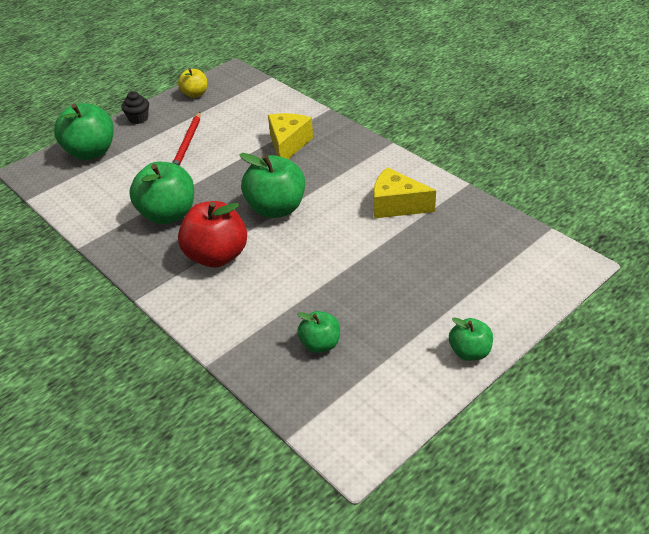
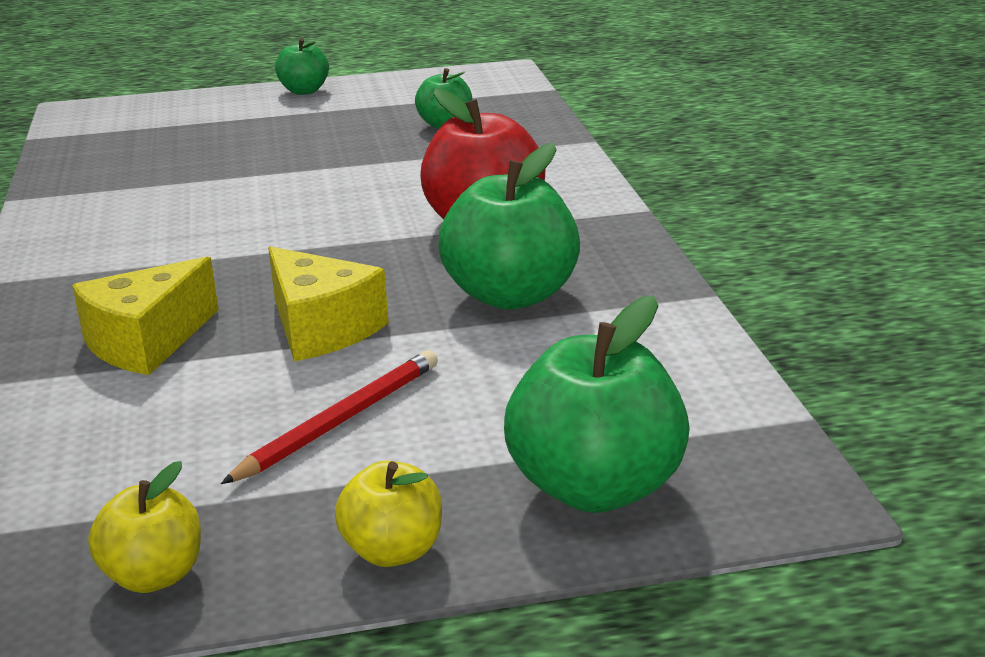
camera: 150 degrees left, 15 degrees down
(138, 118) = (393, 551): black cupcake -> yellow apple
(276, 208) = (320, 250): green apple -> none
(396, 205) = (147, 204): yellow cheese -> yellow cheese (321, 328)

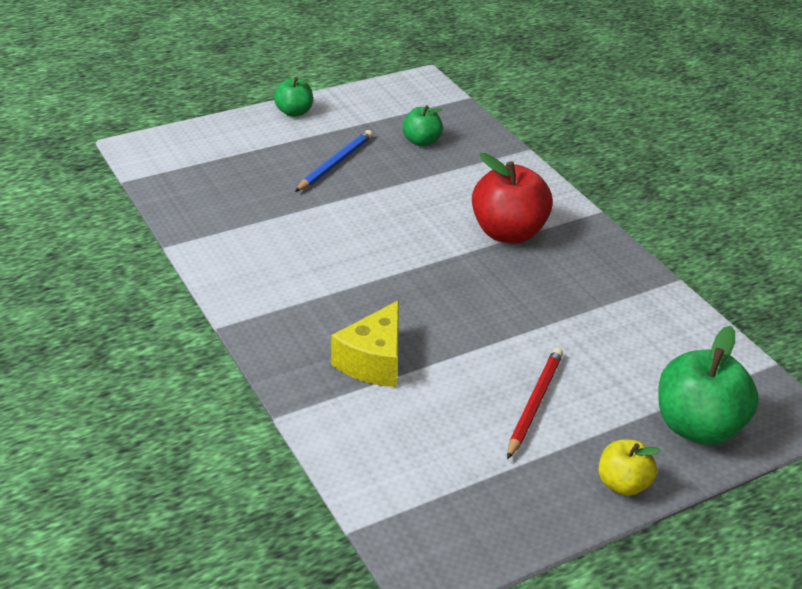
camera: 20 degrees left, 10 degrees up
(154, 576) = (512, 522): yellow apple -> none
(307, 138) = (335, 163): none -> blue pencil
(321, 328) = (472, 336): yellow cheese -> none
(511, 295) = (566, 294): green apple -> none

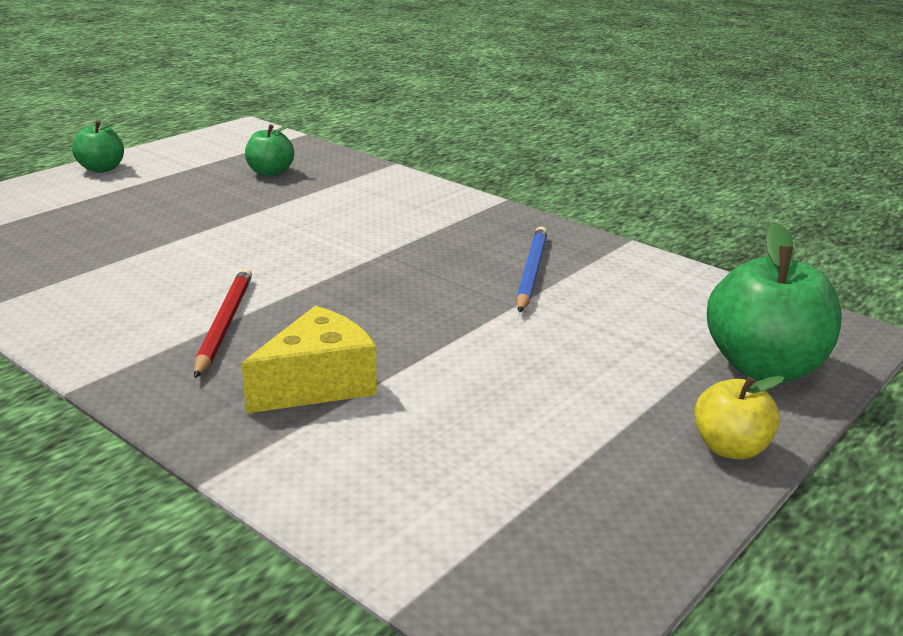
camera: 20 degrees left, 10 degrees down
(335, 163) = (172, 204): blue pencil -> blue pencil (531, 272)
(373, 361) = (318, 384): yellow cheese -> yellow cheese turned 135 degrees counterclockwise
(508, 233) = (416, 231): red apple -> none
(534, 404) = (557, 385): red pencil -> red pencil (224, 324)

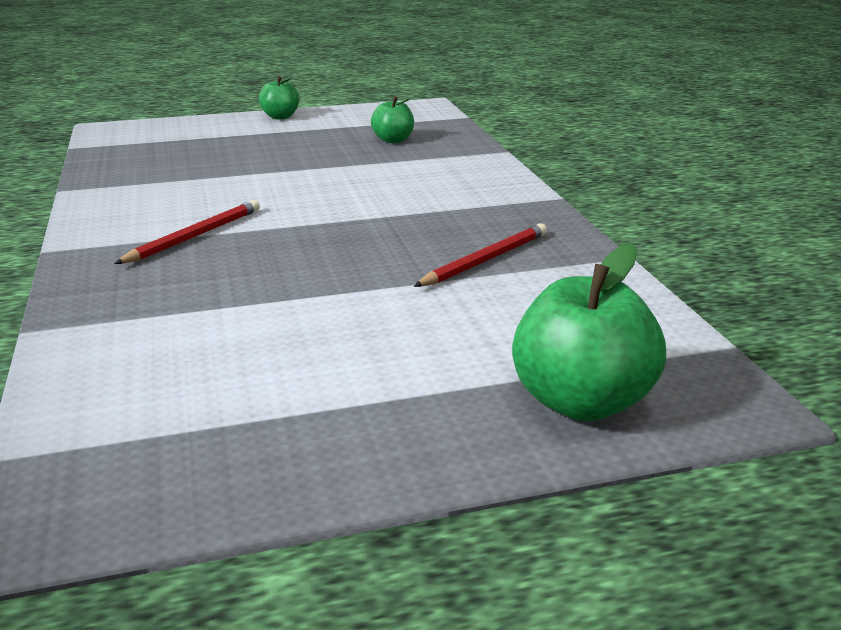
camera: 35 degrees right, 0 degrees up
(318, 384) = (189, 294): yellow cheese -> none
(531, 272) = (485, 260): blue pencil -> red pencil
(730, 448) = (427, 455): yellow apple -> none

